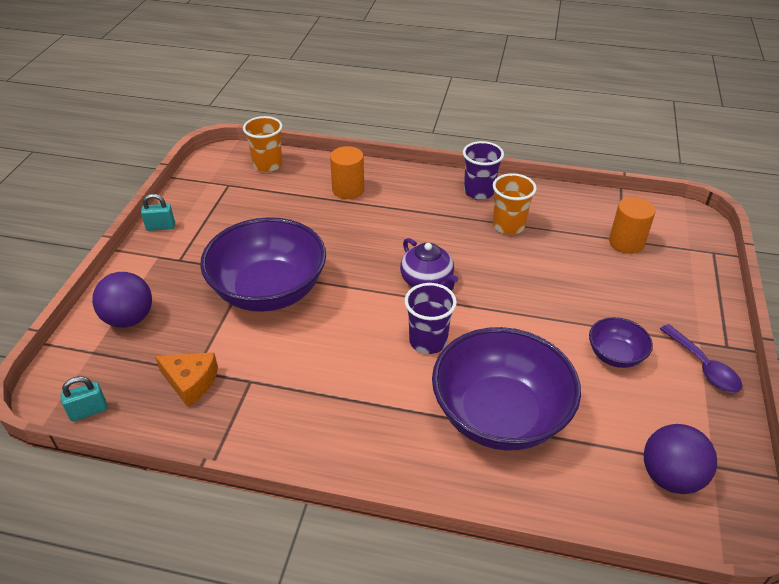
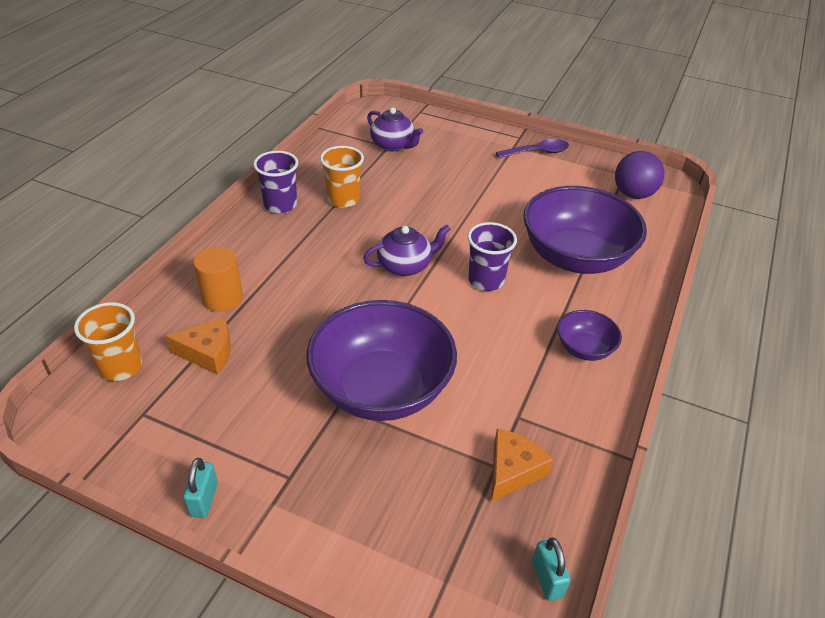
camera: 80 degrees left, 0 degrees up
(129, 319) = (392, 537): purple ball -> none
(288, 197) = (208, 353): none -> orange cheese
(615, 355) = (520, 186): purple bowl -> purple bowl (584, 348)
(626, 242) = (393, 145): orange cylinder -> purple teapot

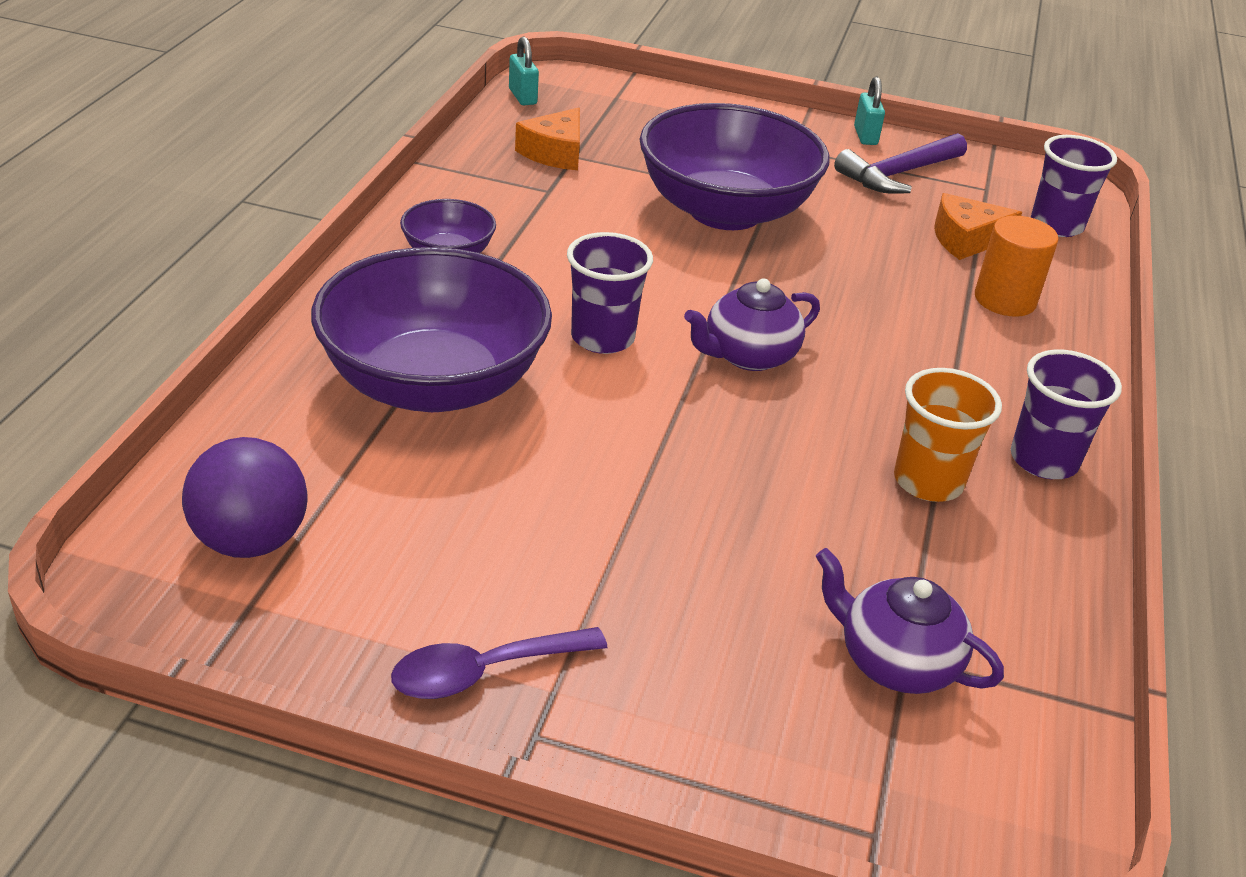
camera: 170 degrees right, 5 degrees down
(121, 367) = (1056, 225): orange cup -> purple cup
(209, 435) = (898, 174): none -> purple hammer

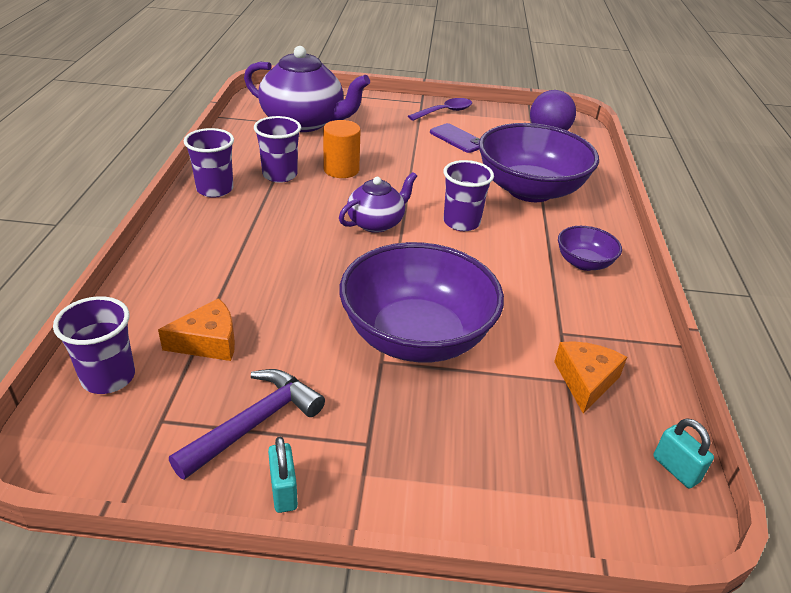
camera: 170 degrees right, 0 degrees up
(505, 549) = (457, 139): none -> purple phone
(895, 662) = (304, 122): purple teapot -> purple teapot, size x1.79
(928, 481) = (280, 175): orange cup -> purple cup
(1005, 300) = (196, 285): orange cylinder -> orange cylinder (341, 170)

